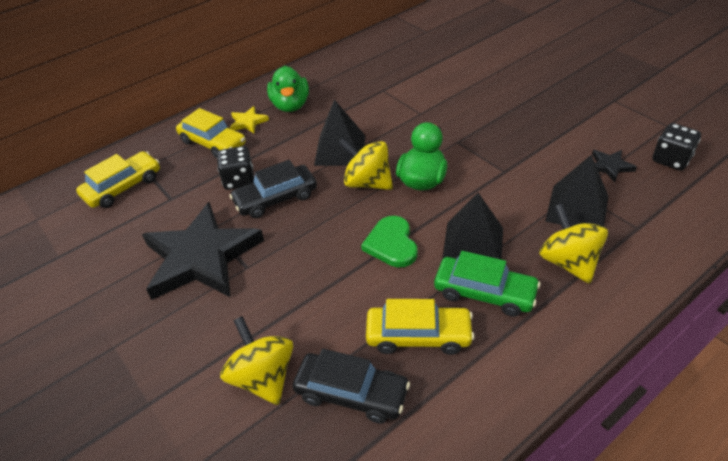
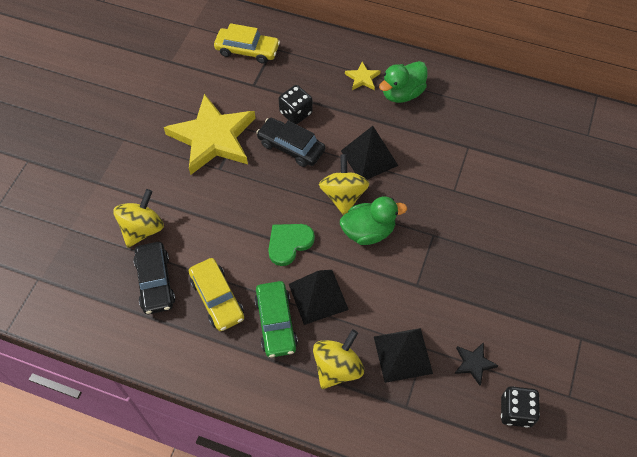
camera: 55 degrees right, 15 degrees up
(201, 257) = (213, 138): black star -> yellow star
(213, 143) = (324, 71): yellow car -> none

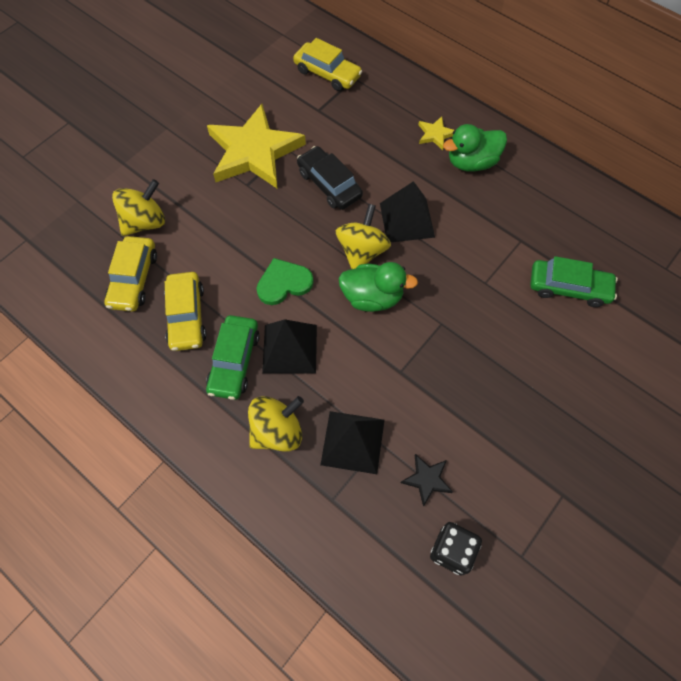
camera: 20 degrees right, 5 degrees up
(155, 282) = (134, 279): black car -> yellow car
(296, 113) = (349, 151): black dice -> none
(520, 173) = (569, 287): none -> green car

